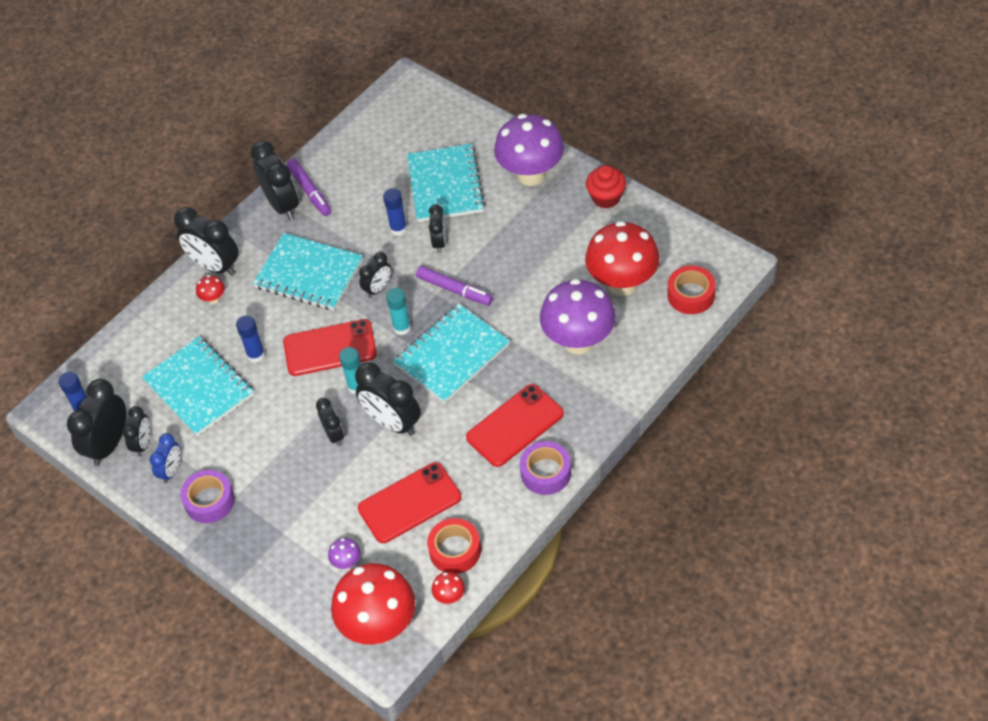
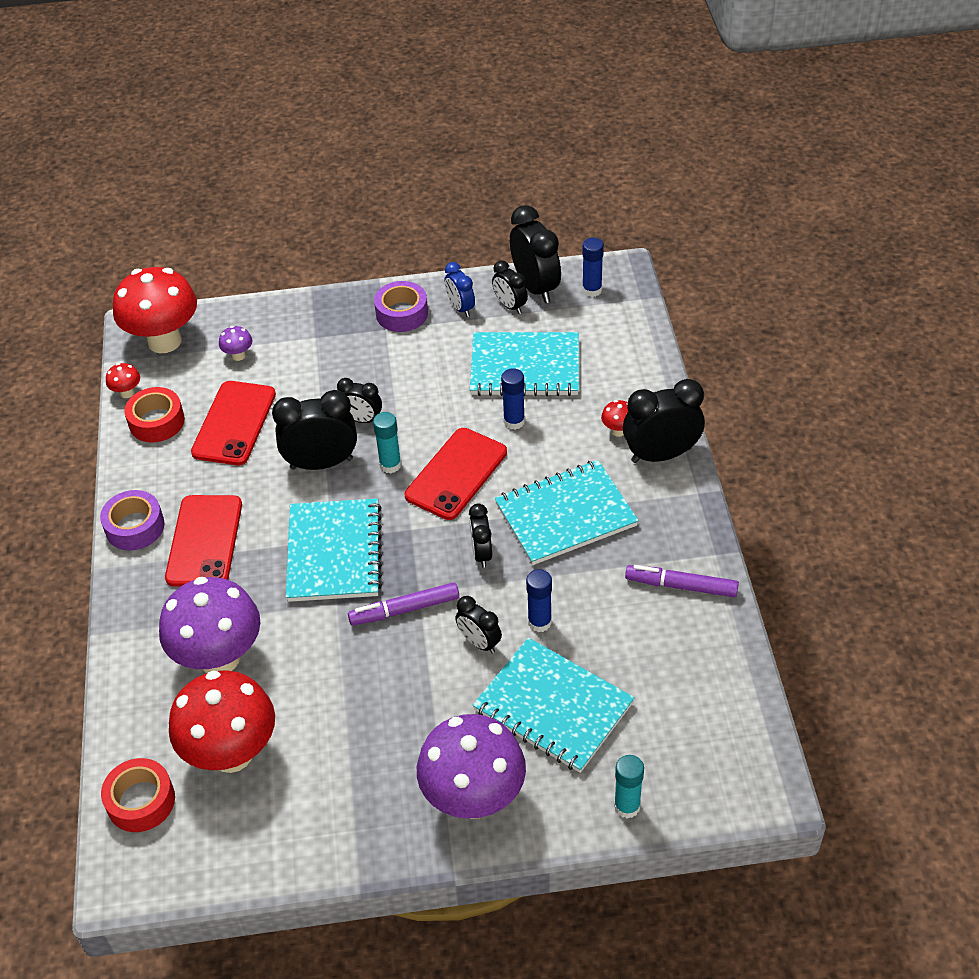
camera: 130 degrees right, 5 degrees down
(282, 205) = (687, 552): black clock -> none
(402, 327) = (412, 539): turquoise glue stick -> turquoise glue stick (627, 806)
(606, 198) = (354, 842): red cupcake -> none

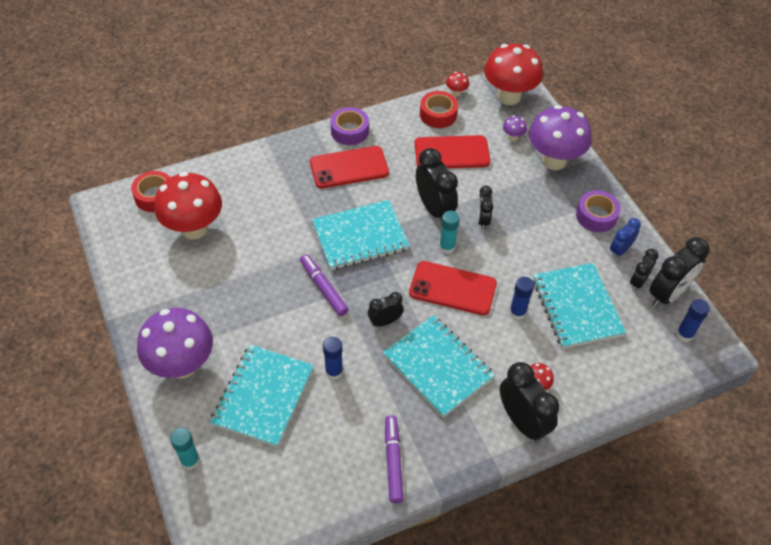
camera: 70 degrees right, 5 degrees up
(219, 658) = (261, 202): purple mushroom -> purple mushroom (553, 160)
(479, 642) = (307, 338): black clock -> none

